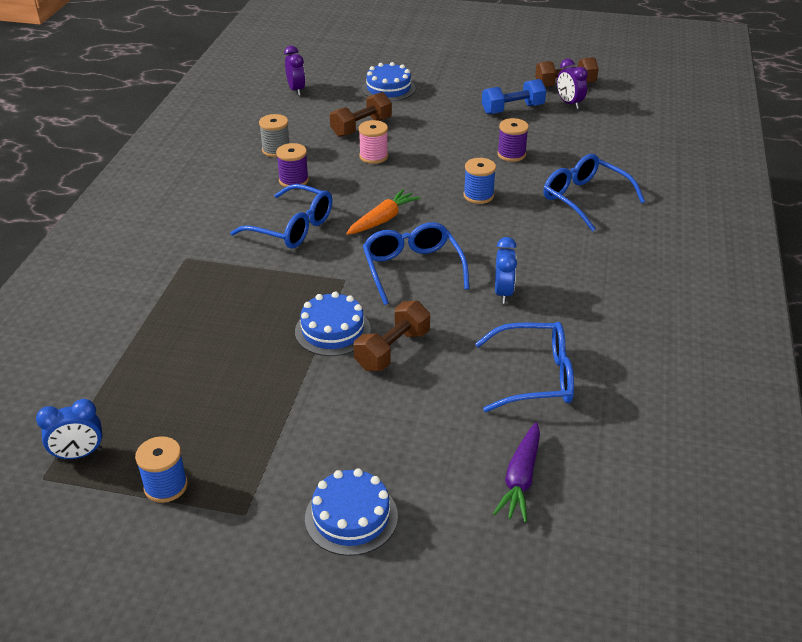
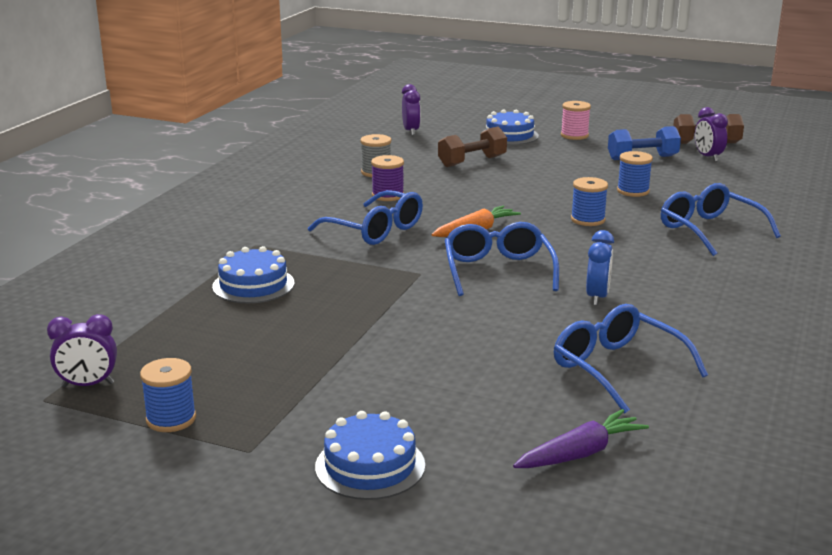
camera: 10 degrees right, 15 degrees down
(79, 454) = (88, 385): blue clock -> purple clock
(332, 330) = (395, 311): blue cake -> blue cake (253, 285)
(373, 156) = (479, 183): pink spool -> pink spool (574, 135)
(392, 350) = (457, 332): brown dumbbell -> none
(511, 154) = (633, 191): purple spool -> blue spool
(520, 479) = (580, 453): purple carrot -> purple carrot turned 150 degrees counterclockwise
(534, 377) = (617, 368): blue glasses -> blue glasses turned 135 degrees counterclockwise

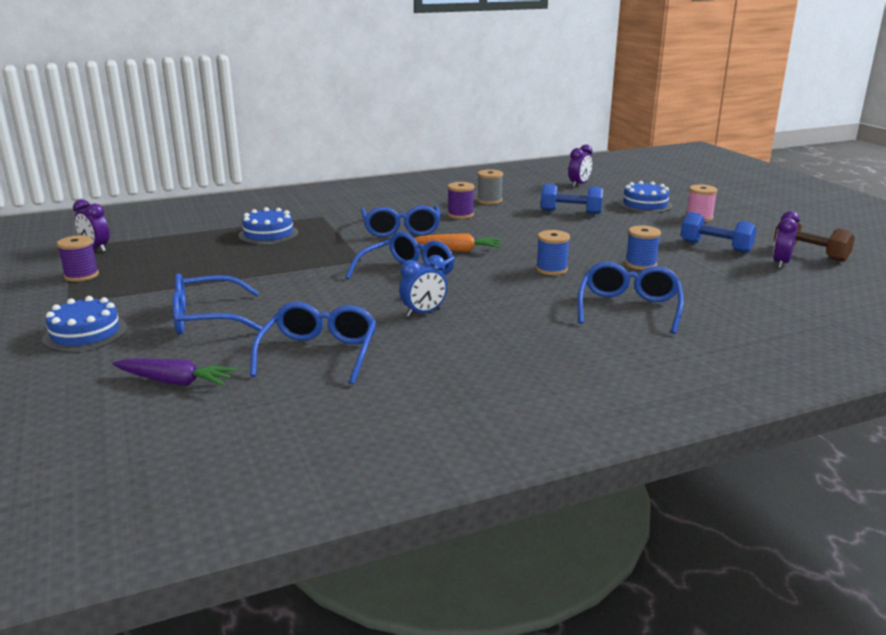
camera: 45 degrees right, 0 degrees up
(171, 419) = (81, 275): blue spool -> purple spool
(443, 390) = (207, 318): none -> blue glasses
(472, 161) = (570, 212): brown dumbbell -> blue dumbbell

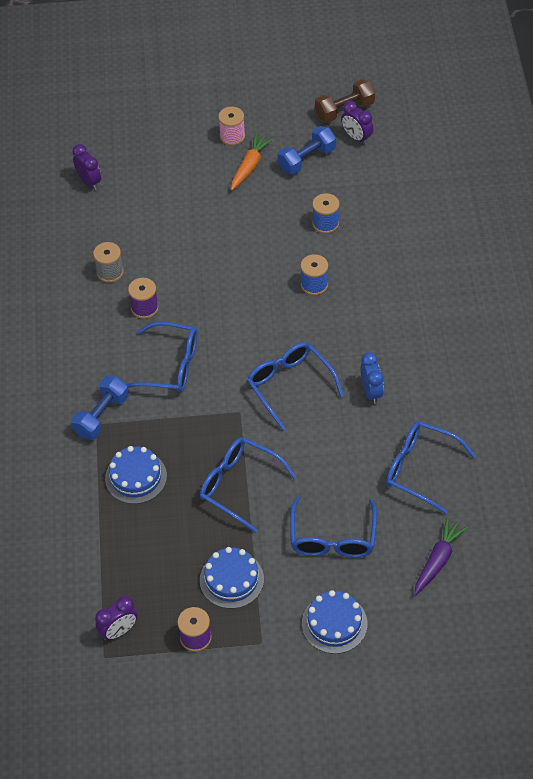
camera: 70 degrees left, 30 degrees up
(457, 250) = (243, 336): orange carrot -> orange carrot (249, 166)
(570, 212) = (175, 220): blue dumbbell -> blue dumbbell (101, 416)
(629, 308) = (406, 265): blue glasses -> blue glasses (240, 486)
(645, 205) = (178, 157): blue cake -> blue cake (231, 579)

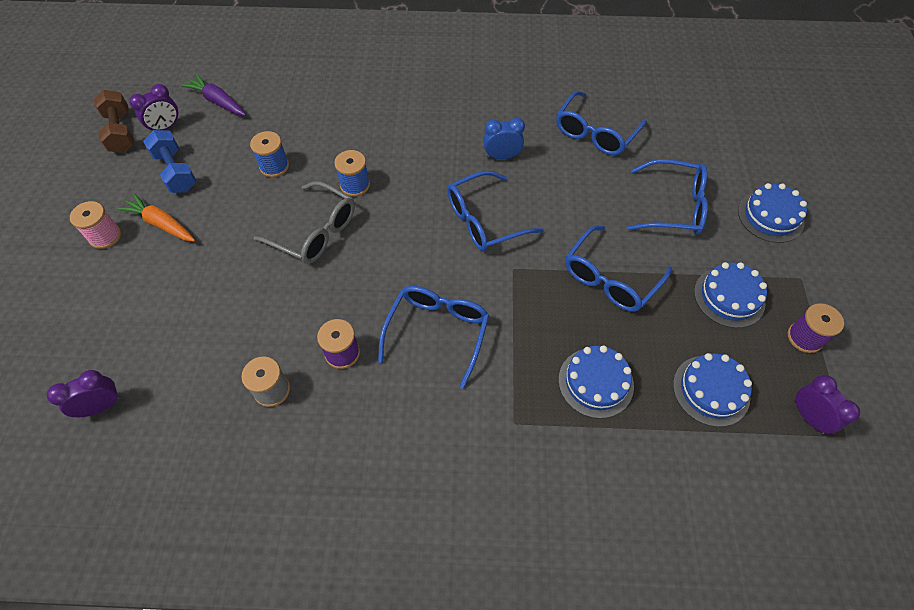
camera: 85 degrees left, 5 degrees up
(101, 416) = (501, 416): blue dumbbell -> none
(136, 560) = (711, 390): none -> blue cake
(258, 267) = (315, 232): none -> grey glasses
(437, 560) = (694, 134): purple carrot -> purple carrot (218, 102)

